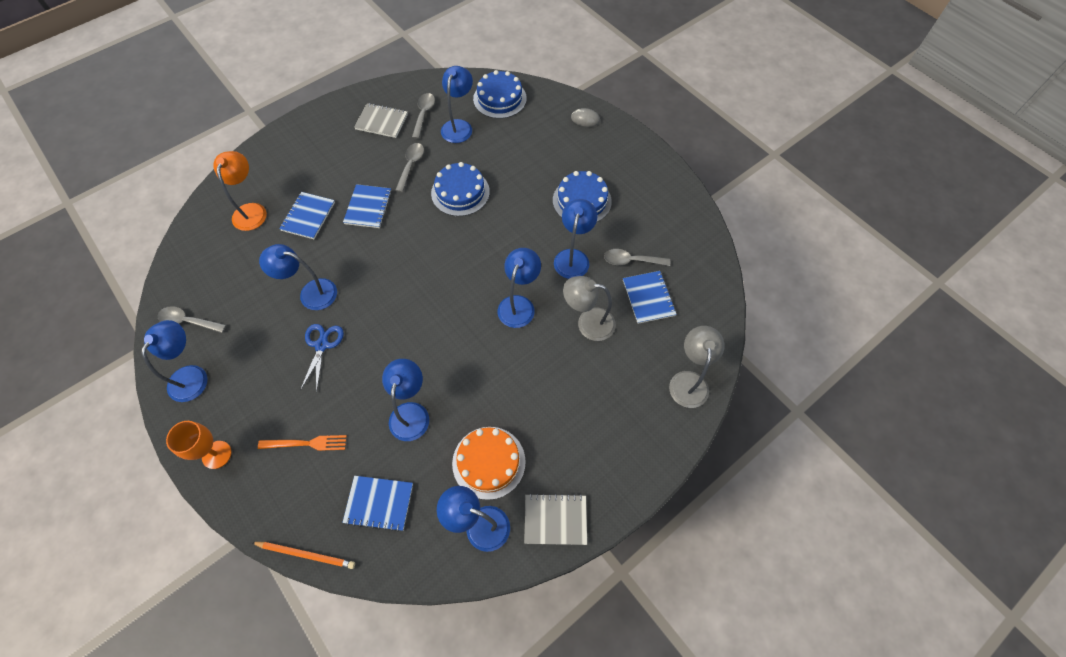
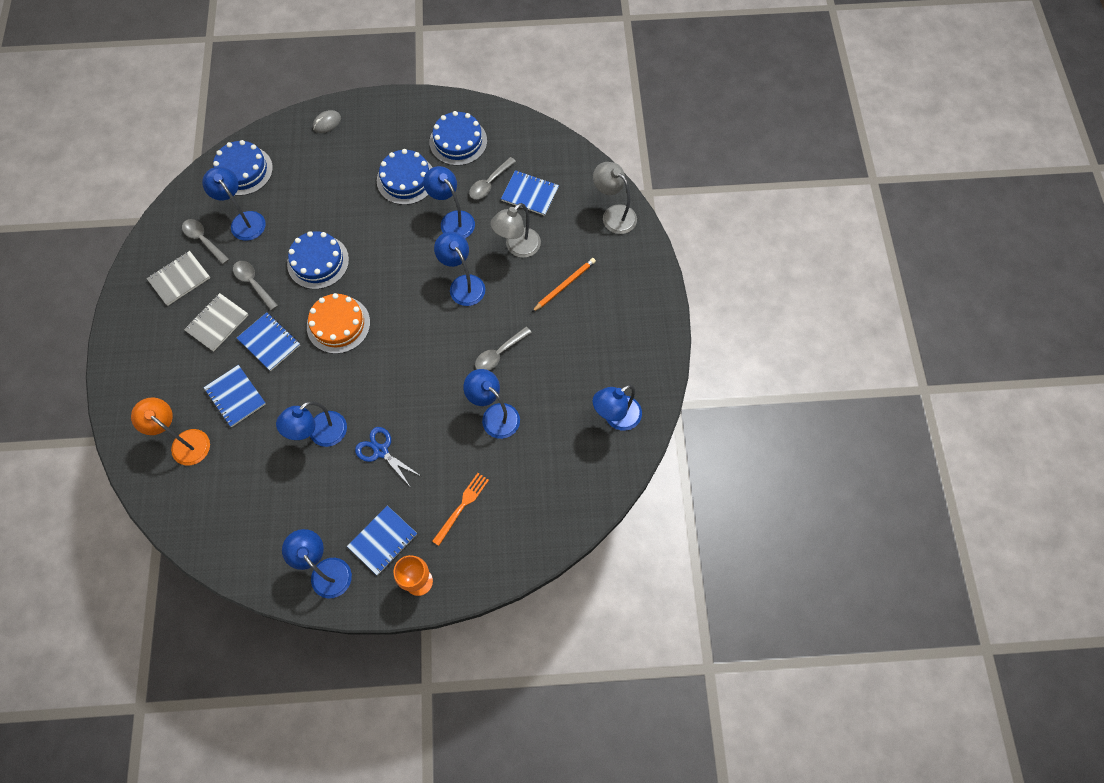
camera: 55 degrees left, 5 degrees up
(188, 321) = (266, 551): grey spoon -> grey spoon (499, 353)
(306, 554) = (552, 550): orange pencil -> orange pencil (564, 285)
(379, 503) = (550, 477): blue notebook -> blue notebook (383, 540)
(489, 462) = (575, 383): orange cake -> orange cake (338, 324)
(555, 520) = (648, 365): grey notebook -> grey notebook (217, 323)
(650, 212) = (458, 141): none -> blue cake

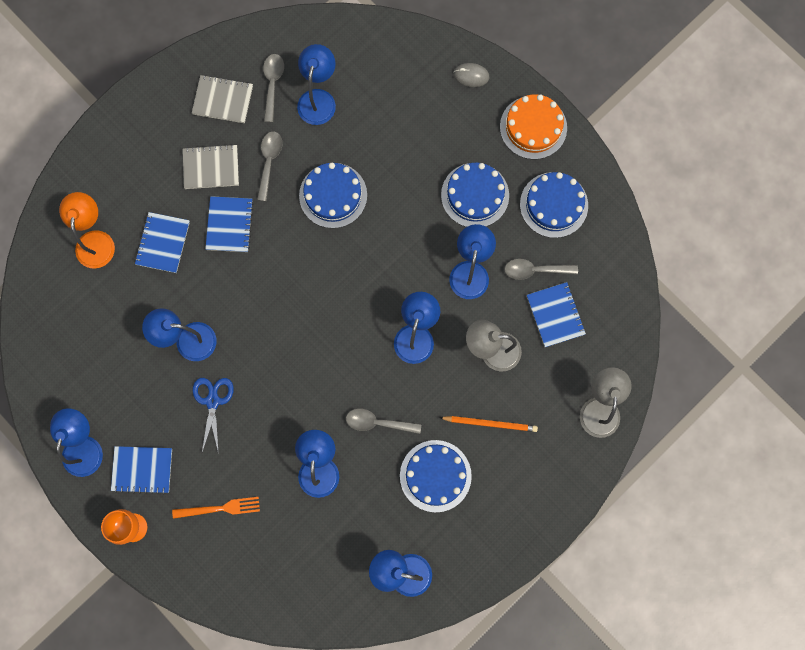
camera: 50 degrees right, 10 degrees up
(243, 170) = (363, 52): blue cake -> blue cake (435, 476)
(338, 324) = (291, 265): orange cake -> orange cake (533, 127)

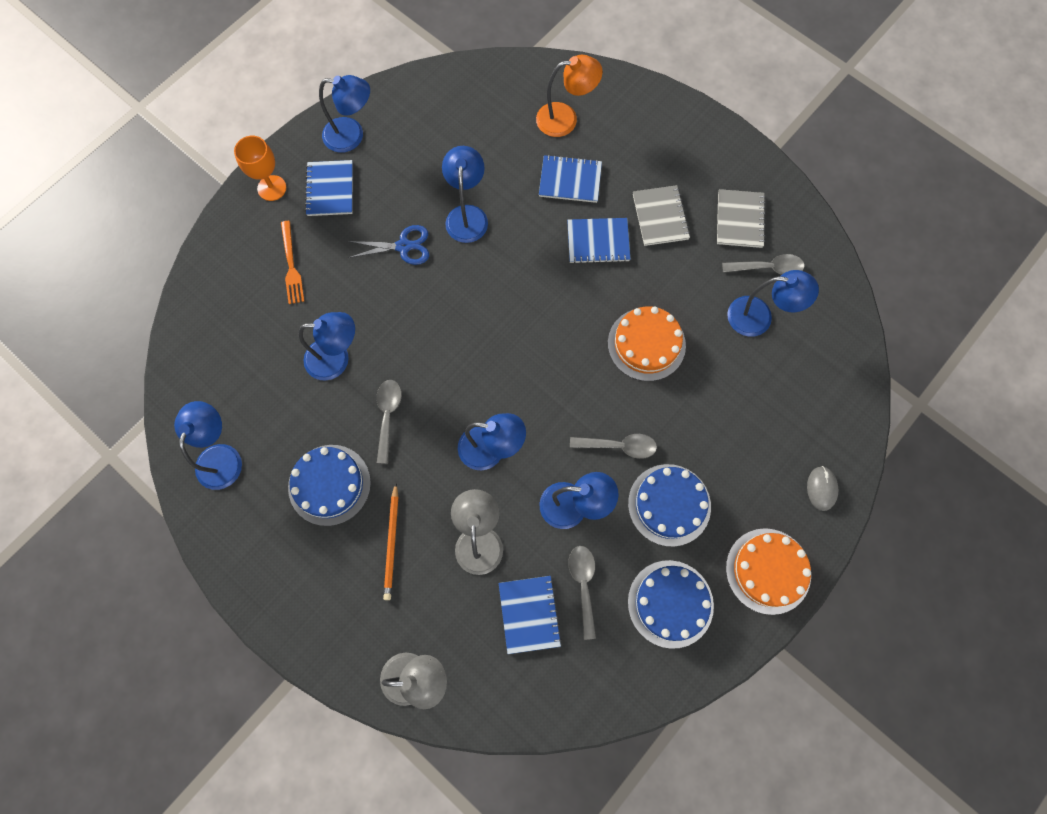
camera: 85 degrees right, 5 degrees down
(269, 162) = (675, 274): grey spoon -> grey spoon (619, 446)
(333, 195) = (646, 344): blue cake -> orange cake
(555, 315) = (529, 614): blue notebook -> blue notebook turned 75 degrees counterclockwise

